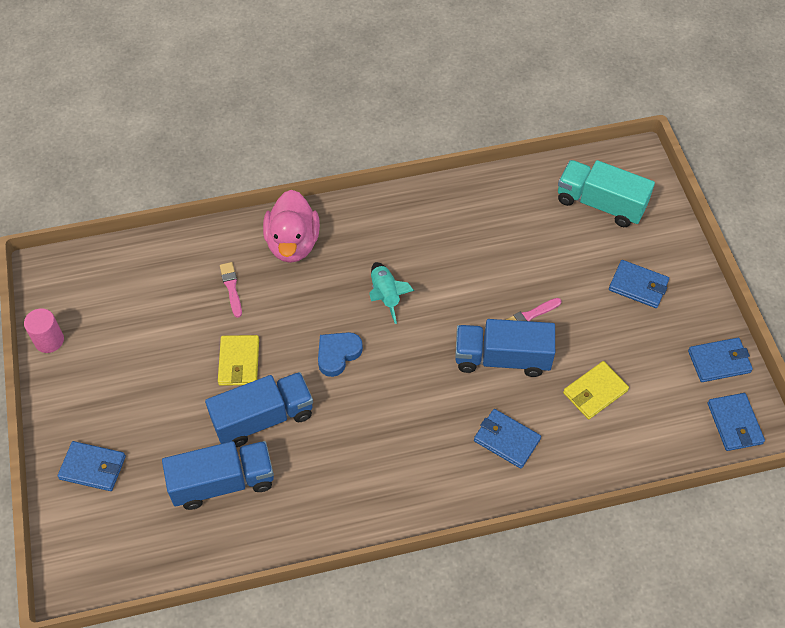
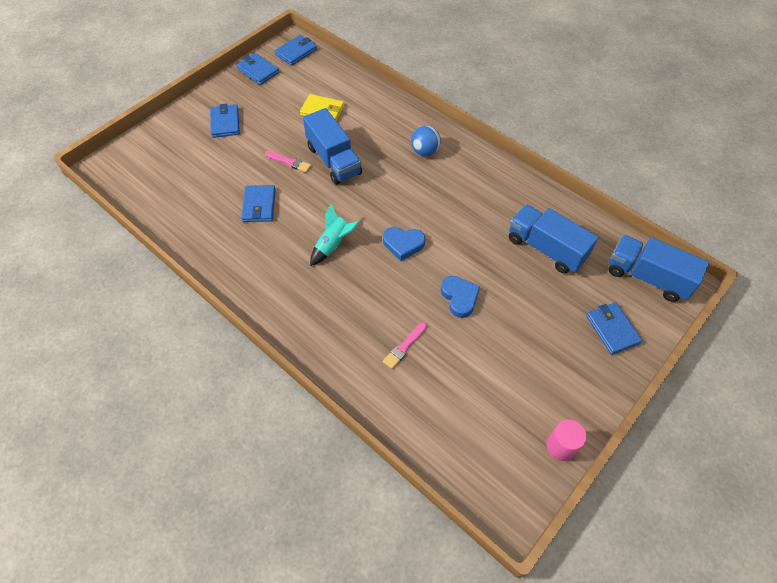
camera: 125 degrees left, 0 degrees up
(239, 362) = (459, 297): yellow wallet -> blue heart
(263, 418) = (485, 256): blue truck -> blue truck (647, 277)
(293, 243) = (331, 332): pink duck -> none
(448, 459) = (425, 151): none -> blue ball
(506, 440) = (389, 133): blue wallet -> blue wallet (259, 205)
(600, 204) = (163, 168): turquoise truck -> none

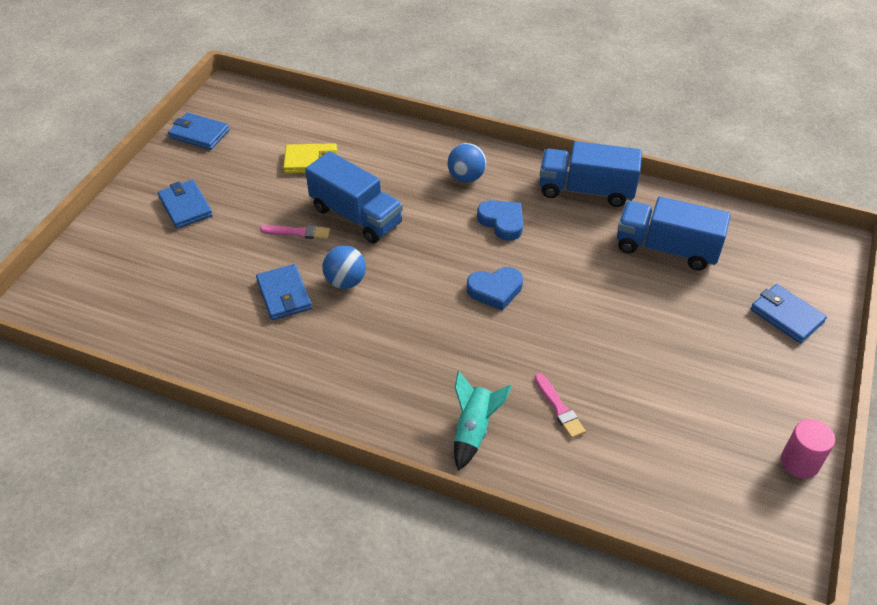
camera: 20 degrees left, 10 degrees down
(296, 52) = (240, 101): blue wallet -> none
(304, 207) = (345, 281): none -> blue ball
(333, 245) = (407, 315): turquoise rocket -> turquoise rocket (473, 430)
(404, 346) = (559, 408): pink brush -> pink brush turned 45 degrees counterclockwise
(459, 297) = (595, 332): blue heart -> blue heart (502, 222)
(647, 277) = (793, 249): blue truck -> blue truck (586, 190)

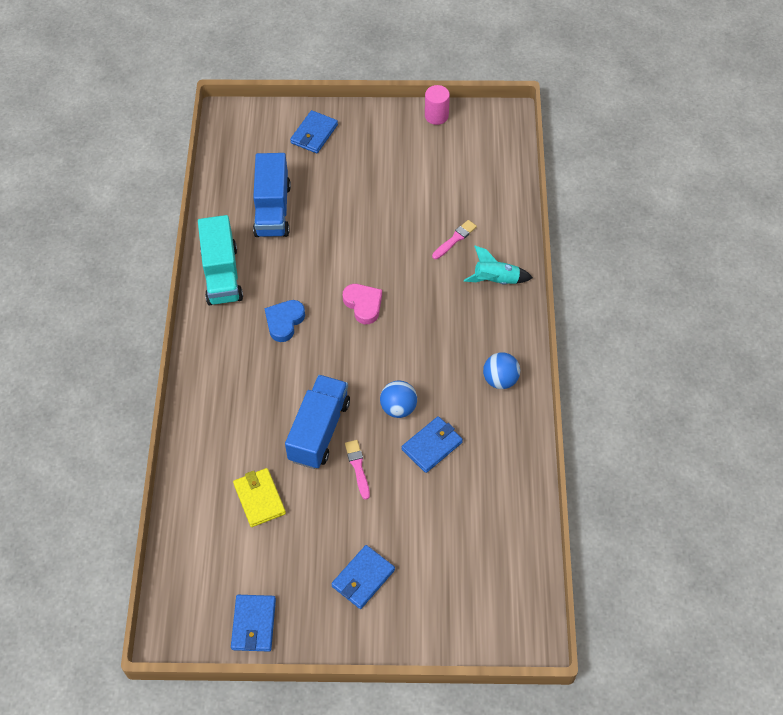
camera: 110 degrees left, 10 degrees up
(466, 177) = (236, 364): blue ball -> blue ball (500, 380)
(495, 290) = (363, 305): blue heart -> pink heart
(586, 190) = (222, 274): blue truck -> turquoise truck

